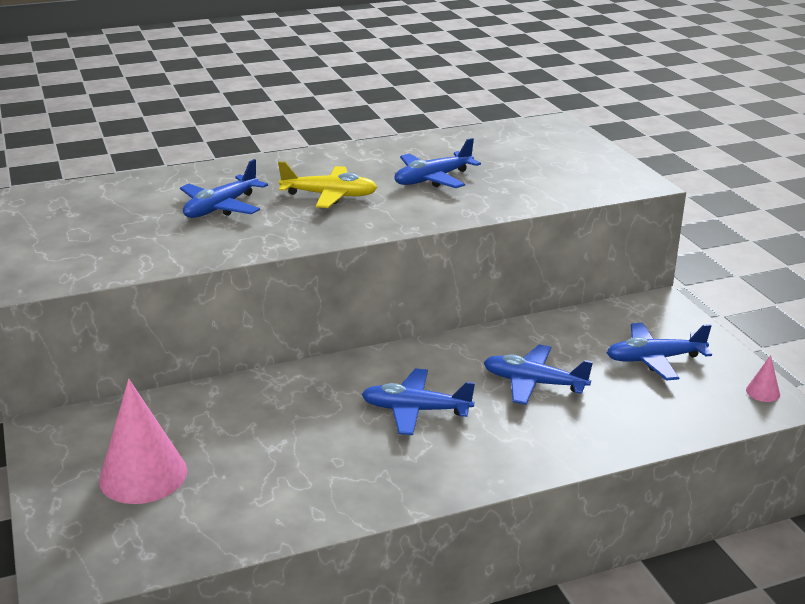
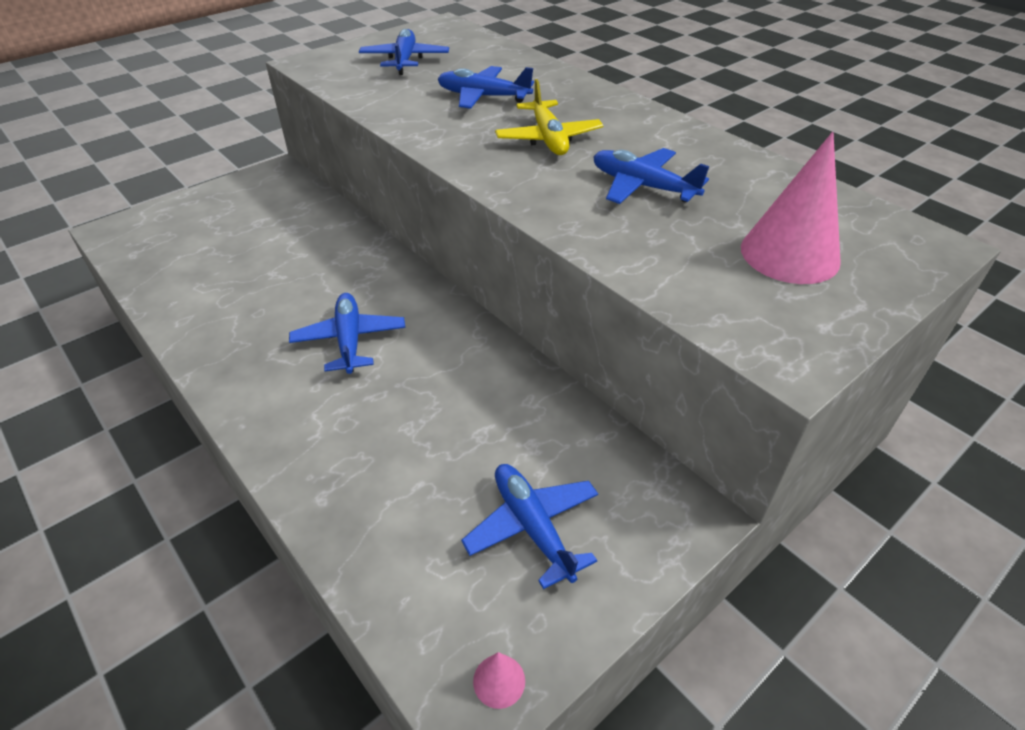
camera: 70 degrees right, 15 degrees up
(143, 475) = (226, 225): pink cone -> pink cone (789, 254)
(534, 383) = (429, 417): blue plane -> blue plane (405, 60)

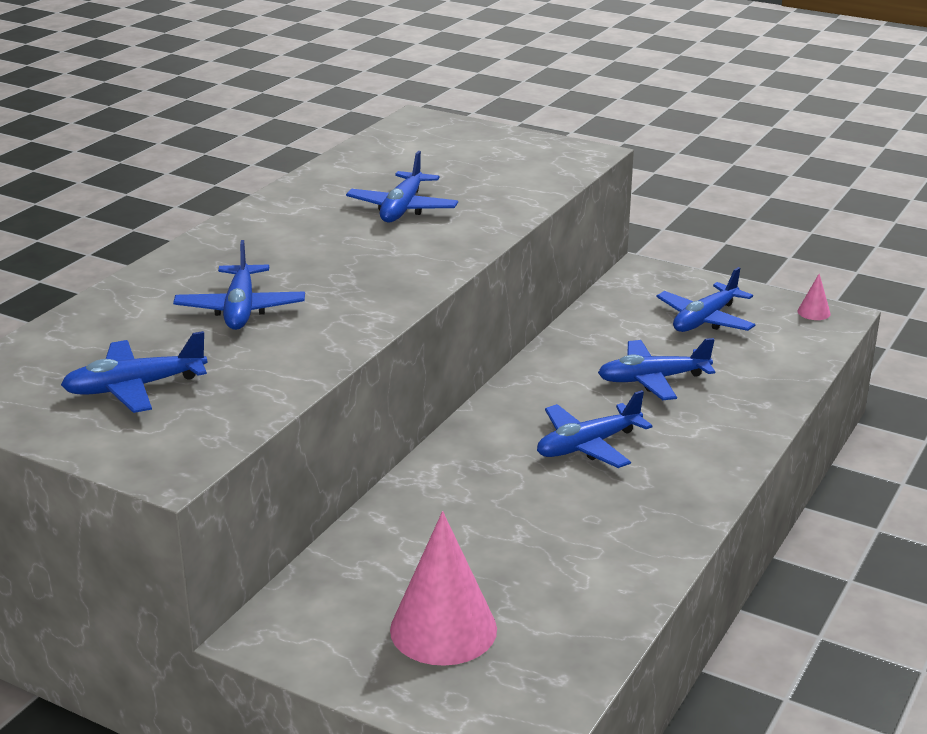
camera: 110 degrees left, 15 degrees down
(426, 422) = (652, 379): none -> blue plane
(548, 138) = (332, 258): yellow plane -> none
(789, 254) = (467, 156): pink cone -> pink cone (443, 629)

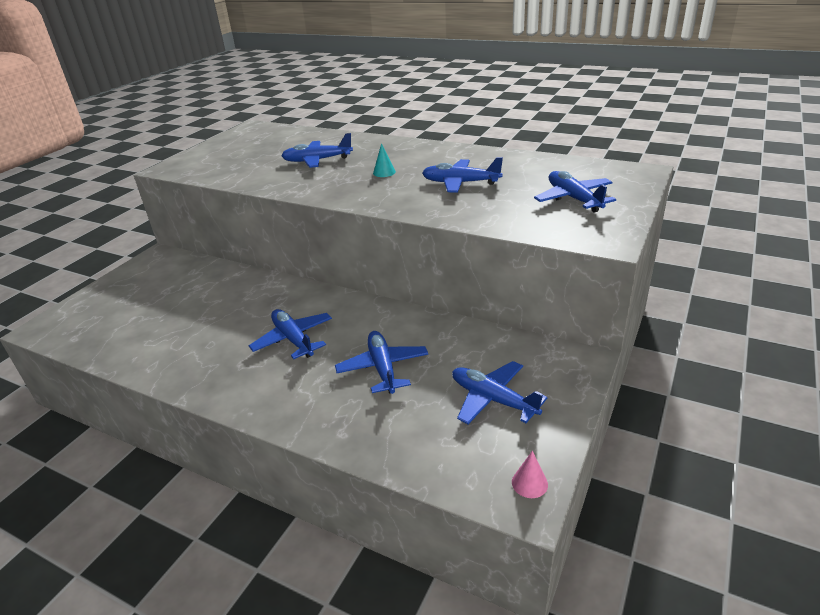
camera: 90 degrees right, 5 degrees up
(134, 387) = (242, 152): blue plane -> blue plane (573, 199)
(332, 256) = (384, 172): none -> turquoise cone
(443, 629) = (134, 300): pink cone -> none

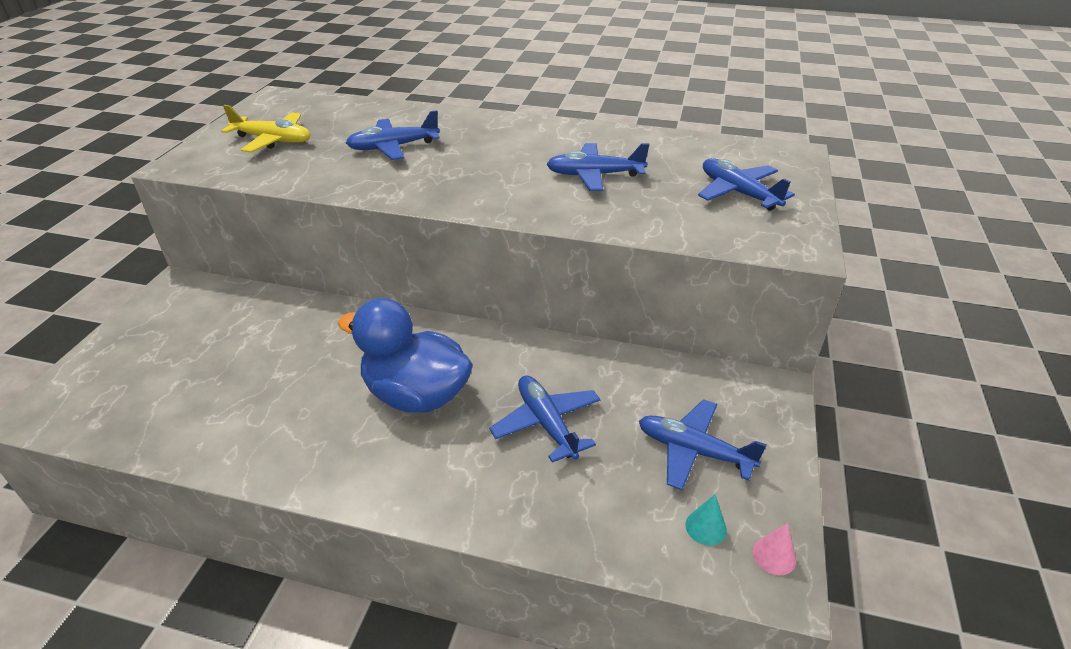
camera: 15 degrees left, 5 degrees up
(235, 154) = (273, 140): none -> yellow plane
(293, 339) = (416, 395): blue plane -> blue duck
(384, 172) = (490, 163): turquoise cone -> turquoise cone (706, 527)

